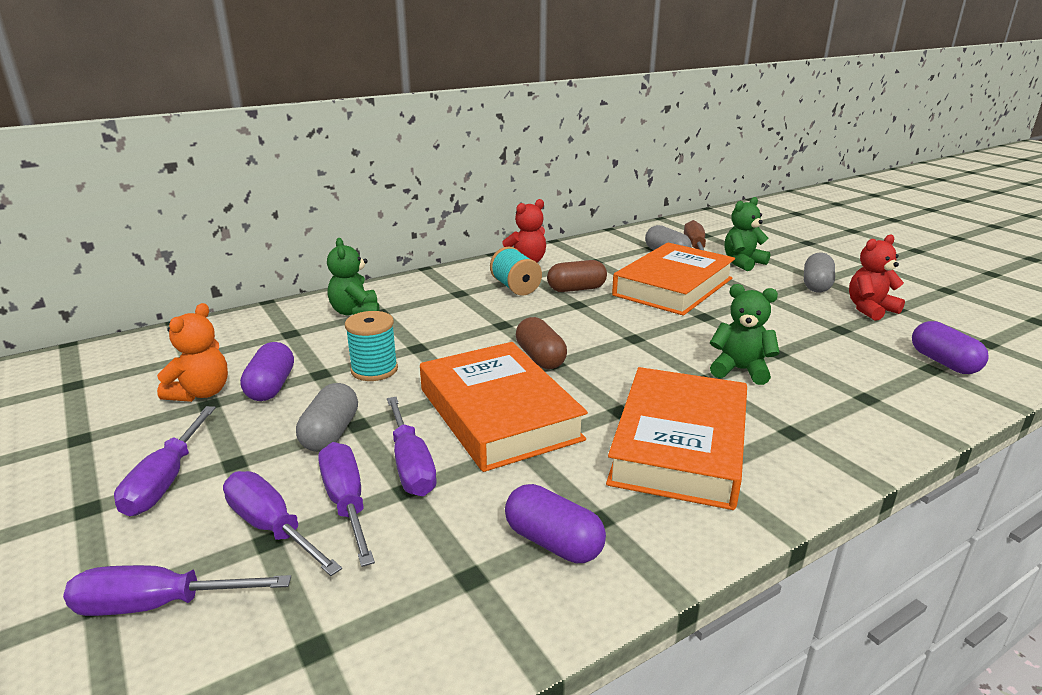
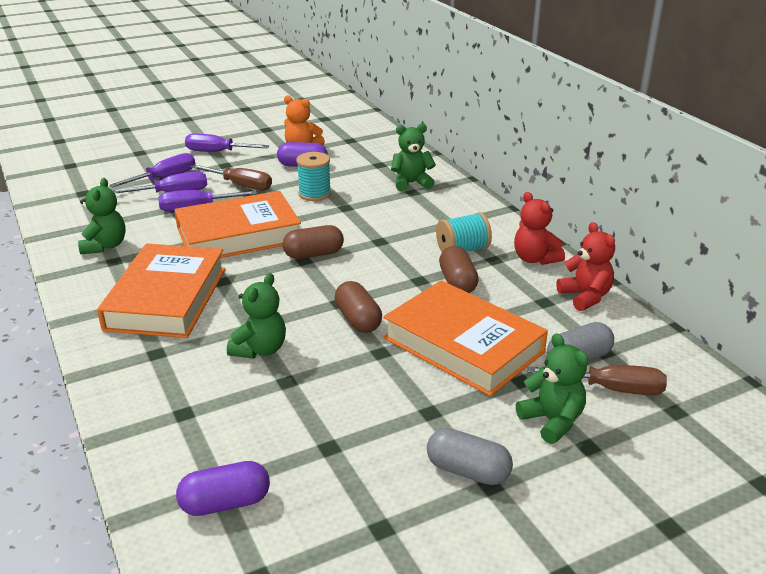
camera: 95 degrees right, 5 degrees up
(159, 605) = (130, 162): purple screwdriver -> none
(330, 433) = (240, 185): grey capsule -> brown screwdriver
(553, 542) = (105, 246): purple capsule -> green teddy bear
(660, 327) = (358, 320): none -> brown capsule
(679, 445) = (166, 298): orange book -> orange book turned 75 degrees clockwise
(870, 309) = (380, 496): red teddy bear -> red teddy bear (585, 297)

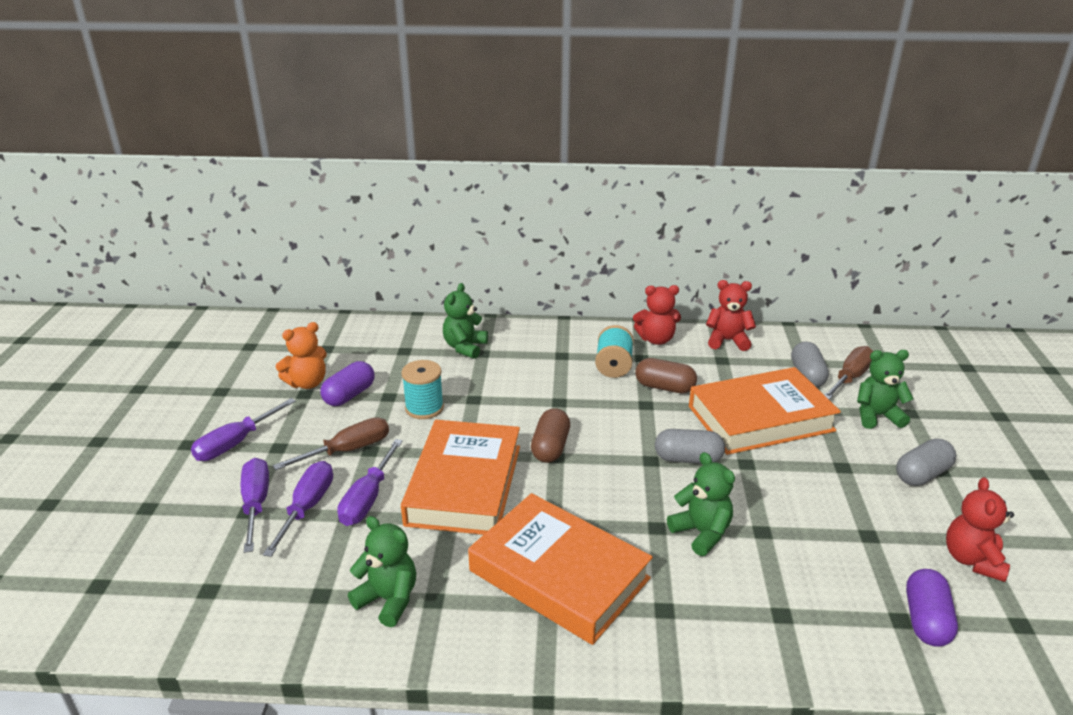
camera: 60 degrees left, 0 degrees up
(342, 528) = (972, 560): none -> red teddy bear
(358, 320) = (688, 459): brown capsule -> grey capsule

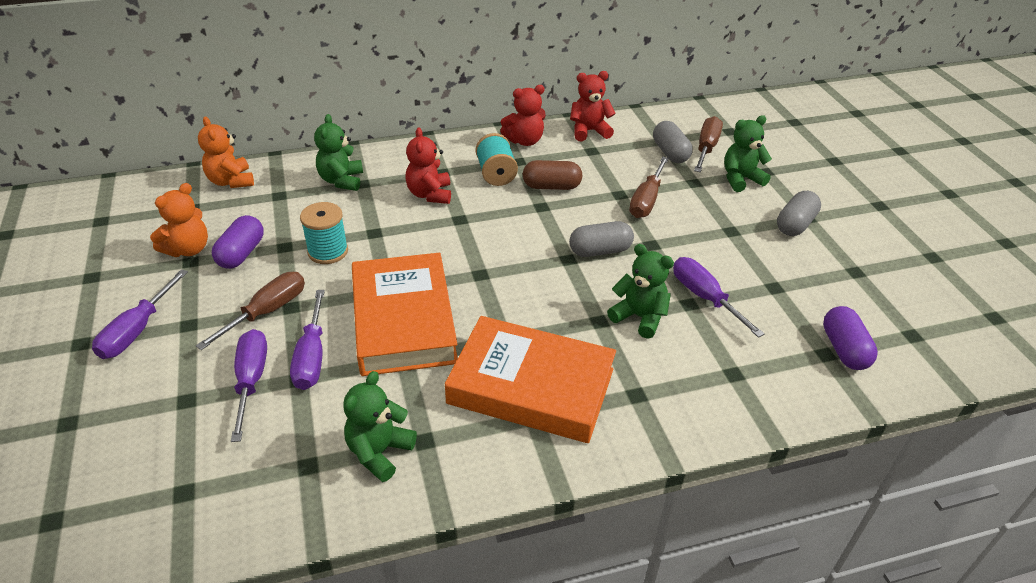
camera: 20 degrees left, 10 degrees up
(256, 504) = (193, 390): purple screwdriver -> purple screwdriver (705, 298)
(369, 331) = (231, 181): none -> orange teddy bear
(388, 599) = (379, 452): green teddy bear -> green teddy bear turned 75 degrees counterclockwise
(550, 447) = (471, 266): brown capsule -> none
(760, 418) = (647, 200): orange book -> brown screwdriver
(972, 560) = (859, 290): red teddy bear -> red teddy bear (430, 194)

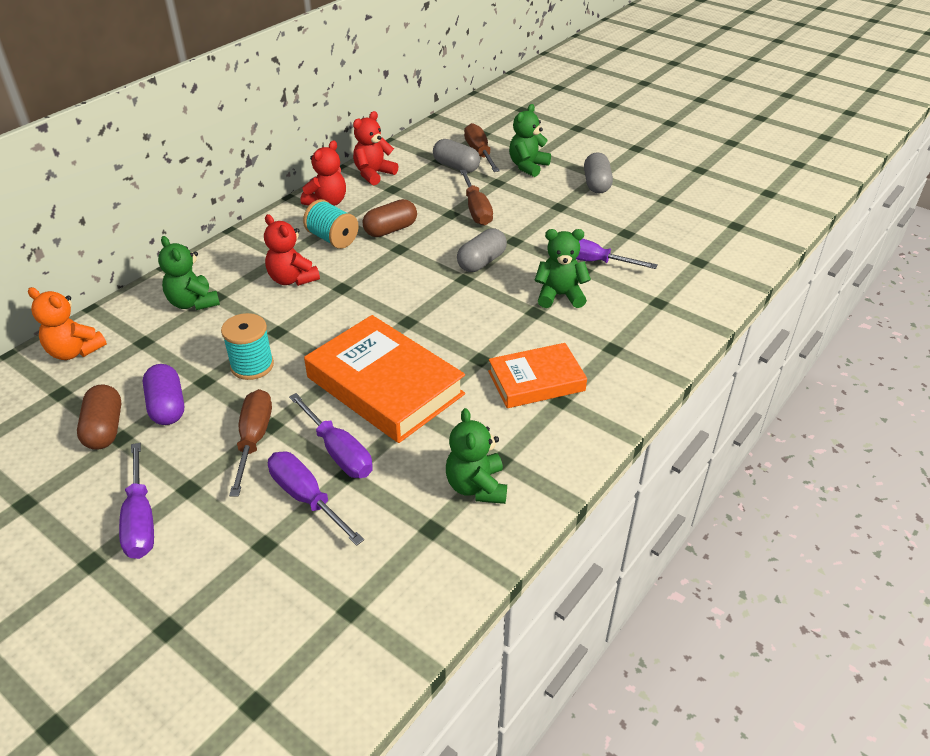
camera: 35 degrees left, 0 degrees up
(188, 249) = (104, 429): orange teddy bear -> brown capsule
(531, 386) = (536, 381): orange book -> orange book, size x0.62
(844, 349) = (707, 253): purple capsule -> none

